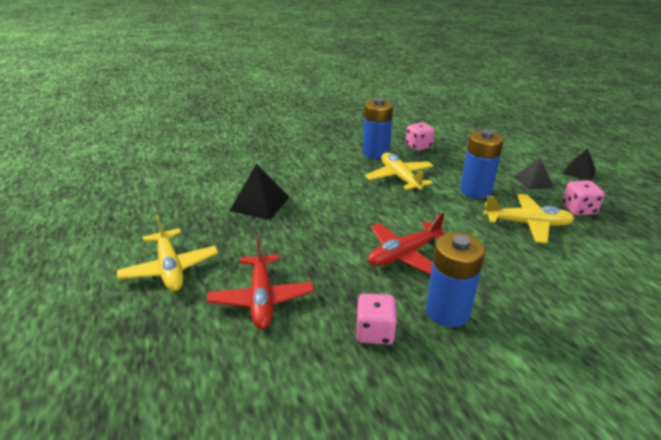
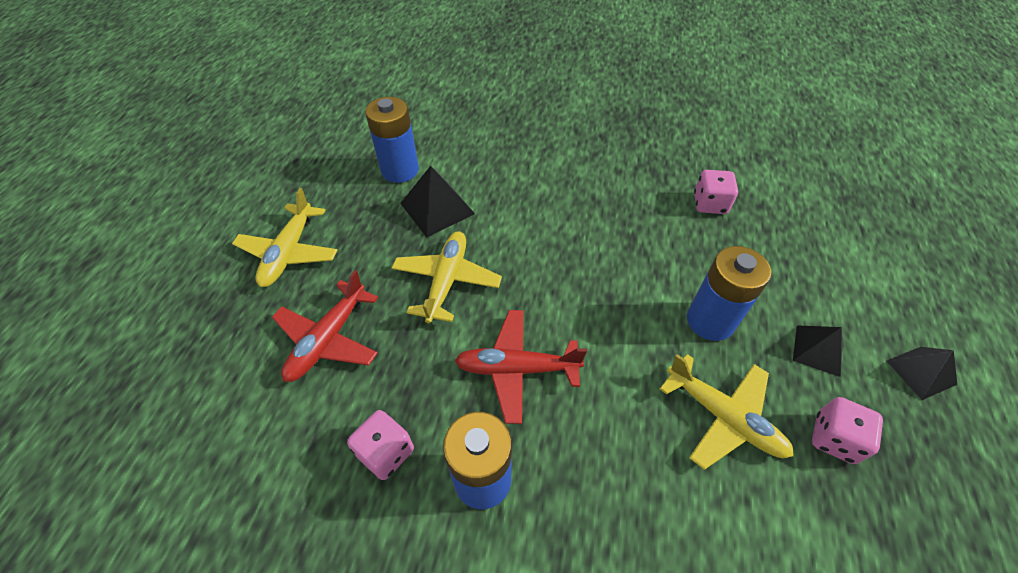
camera: 35 degrees right, 20 degrees up
(375, 153) = (639, 190): blue battery -> blue battery (400, 170)
(400, 178) = (629, 247): yellow plane -> yellow plane (447, 281)

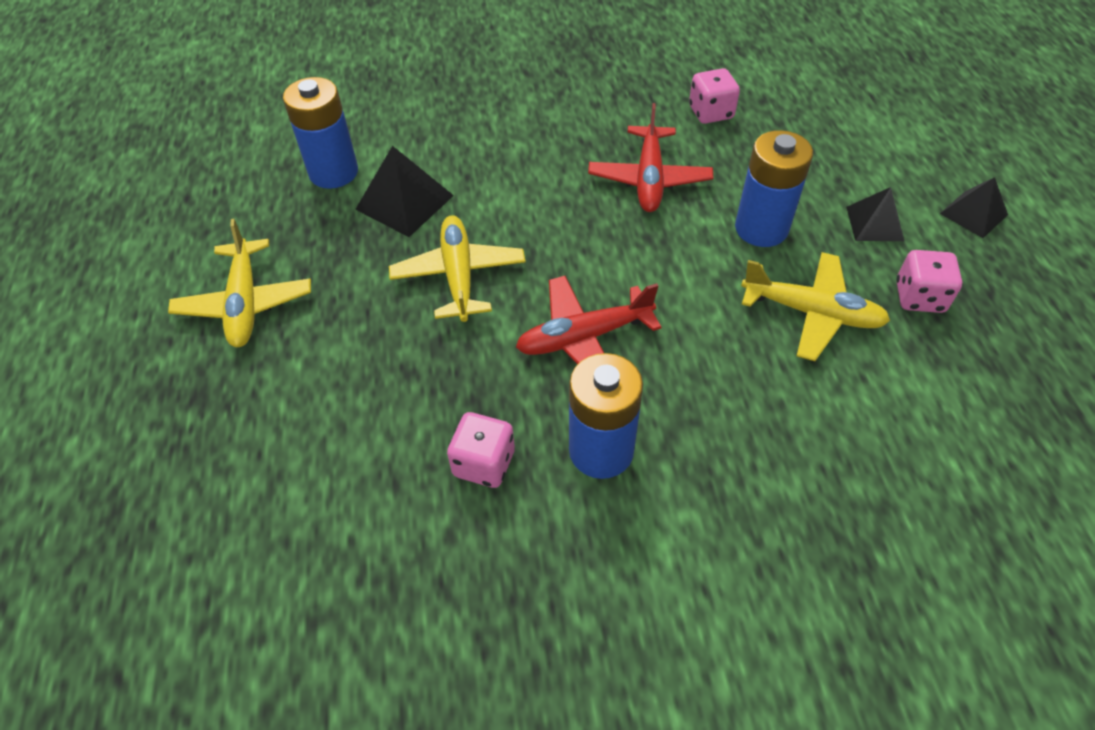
camera: 20 degrees left, 0 degrees up
(328, 339) = (352, 378): red plane -> red plane (649, 179)

